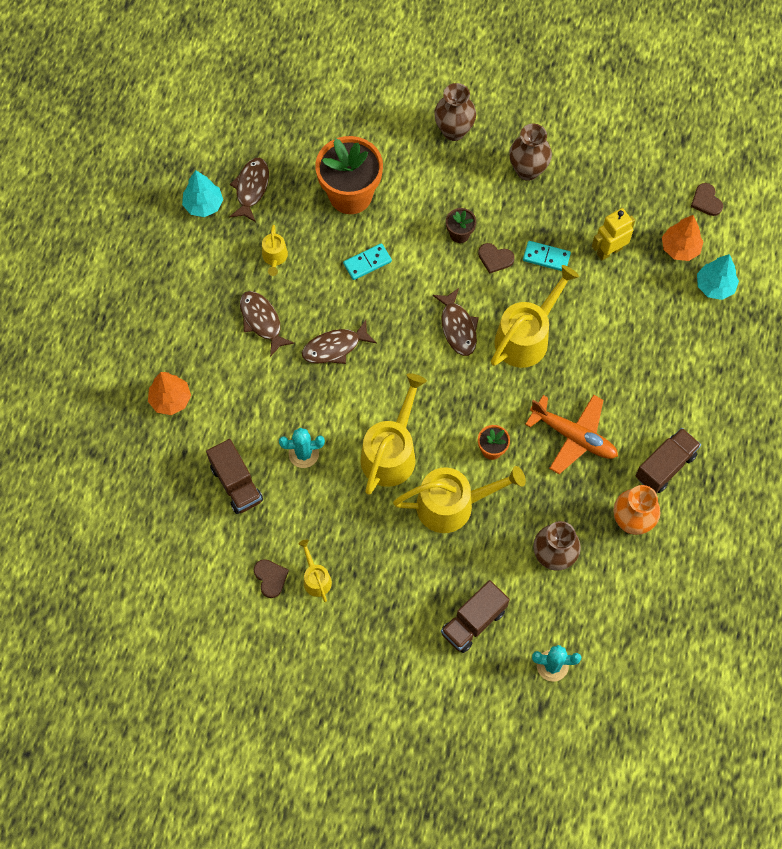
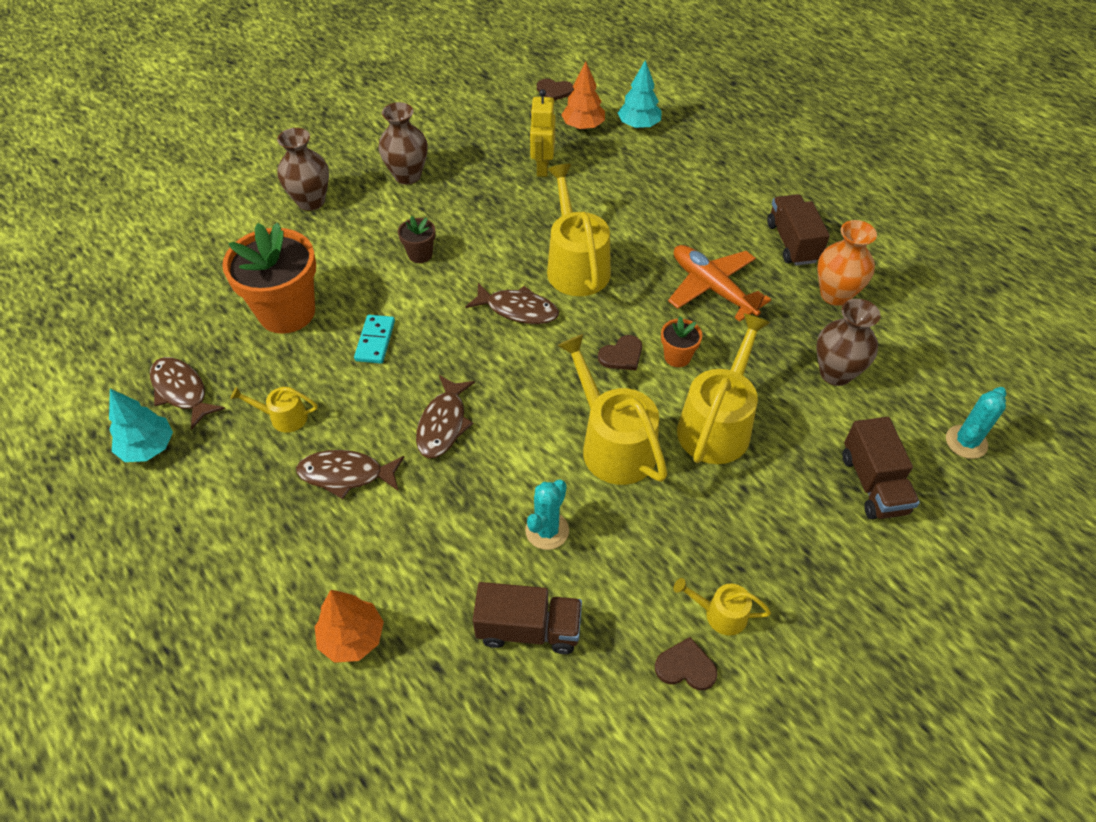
camera: 55 degrees left, 15 degrees down
(274, 257) = (284, 417): yellow watering can -> yellow watering can turned 150 degrees clockwise
(495, 258) = (472, 243): brown heart -> brown heart (622, 355)
(546, 257) = (507, 209): turquoise domino -> none
(574, 436) = (712, 288): orange plane -> orange plane turned 105 degrees counterclockwise

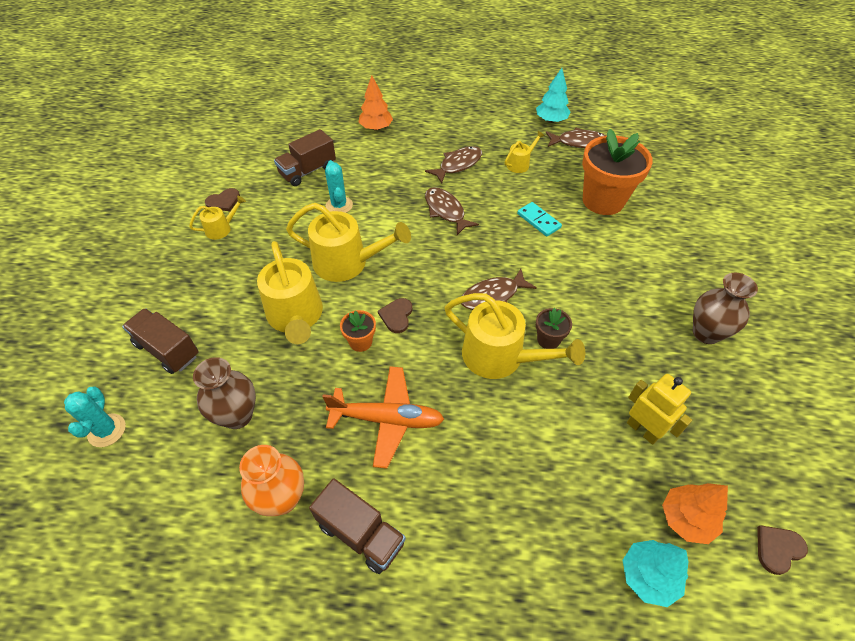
camera: 135 degrees right, 0 degrees up
(311, 201) = (715, 264): brown vase -> none
(420, 254) = (599, 284): brown flower pot -> brown flower pot (548, 340)

